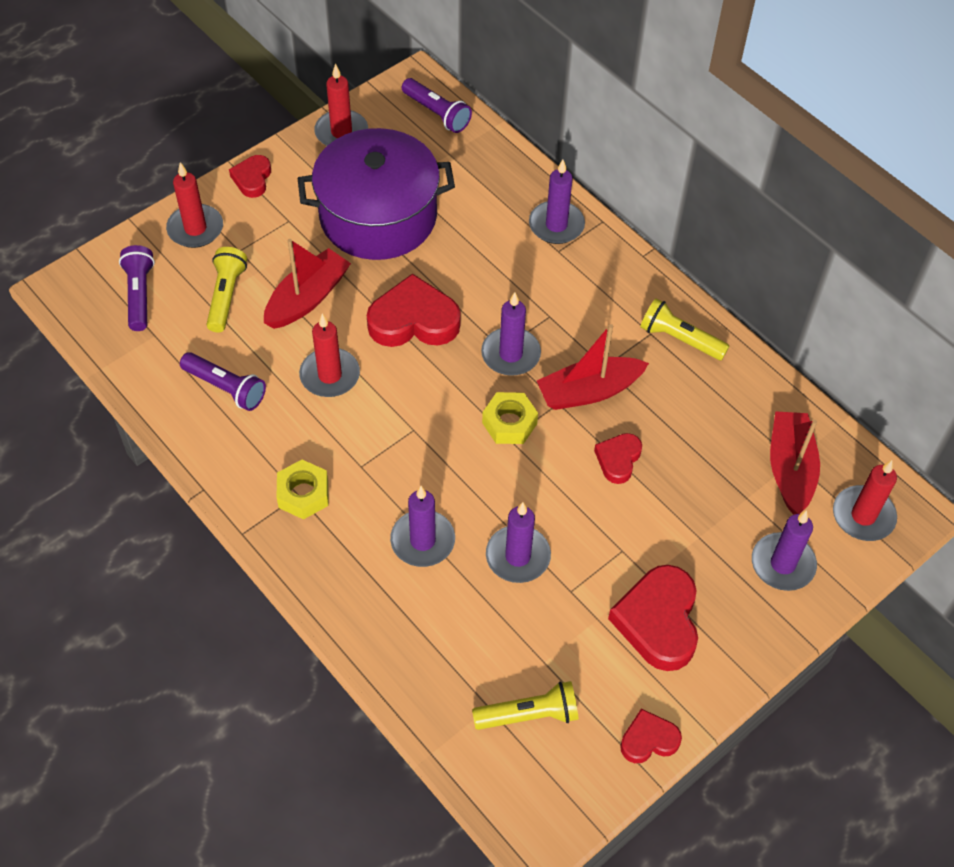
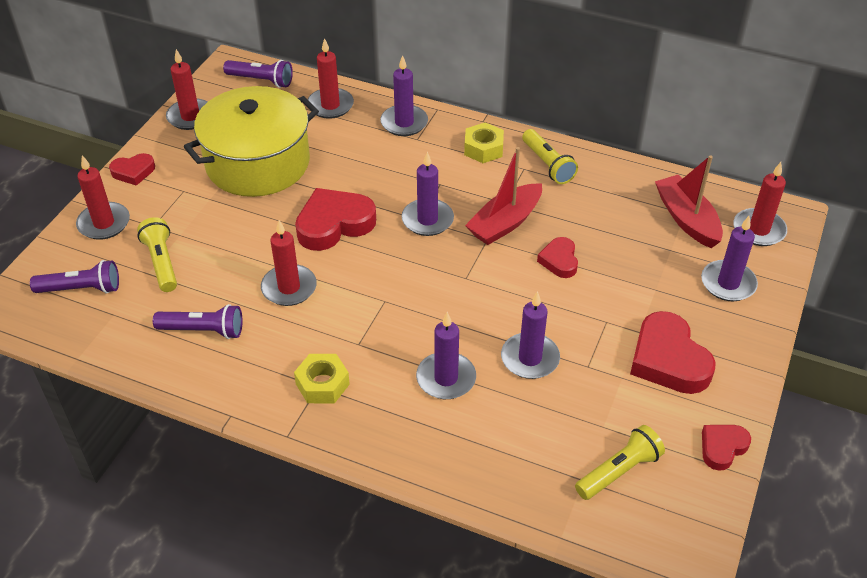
camera: 25 degrees left, 10 degrees down
(139, 295) = (81, 289): purple flashlight -> purple flashlight turned 120 degrees clockwise
(252, 179) = (133, 172): red heart -> red heart turned 90 degrees counterclockwise
(307, 298) = (234, 240): red boat -> none
(378, 216) = (258, 163): purple pot -> yellow pot
(491, 173) = (330, 105): none -> red candle
(509, 423) = (459, 267): yellow nut -> yellow nut (483, 148)
(679, 339) = (548, 165): yellow flashlight -> yellow flashlight turned 120 degrees counterclockwise

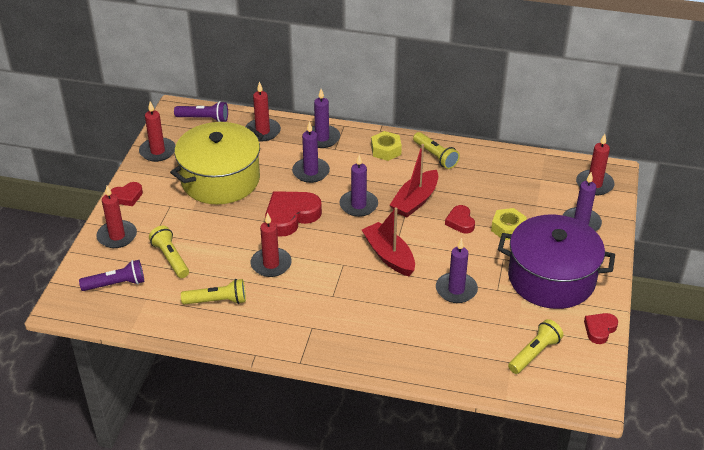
camera: 10 degrees left, 5 degrees down
(203, 330) = (217, 301): purple flashlight -> yellow flashlight
(322, 384) = (315, 325): yellow nut -> yellow nut (508, 228)
(446, 378) = (401, 310): purple candle -> purple candle (311, 172)
(668, 360) = (551, 278): red heart -> purple pot
(687, 219) = (543, 183): red boat -> red boat (389, 256)

